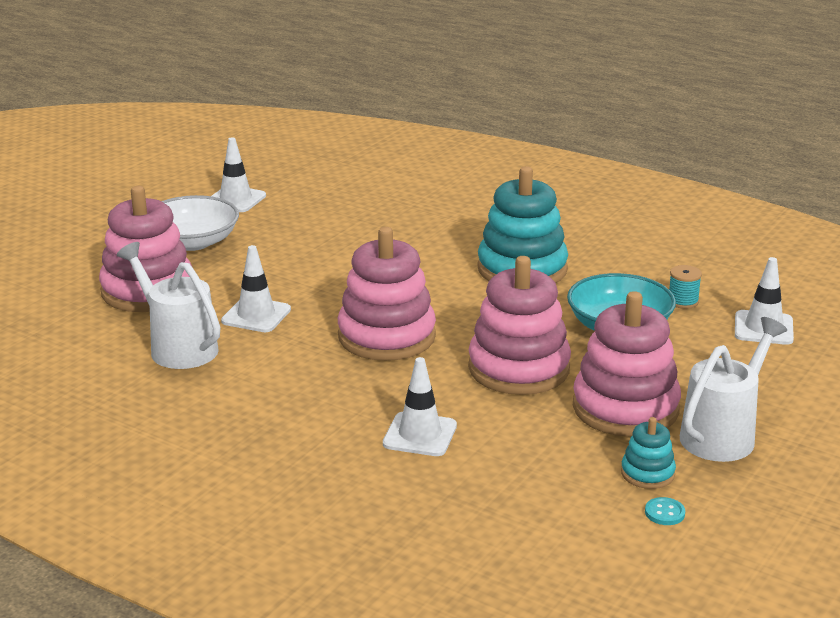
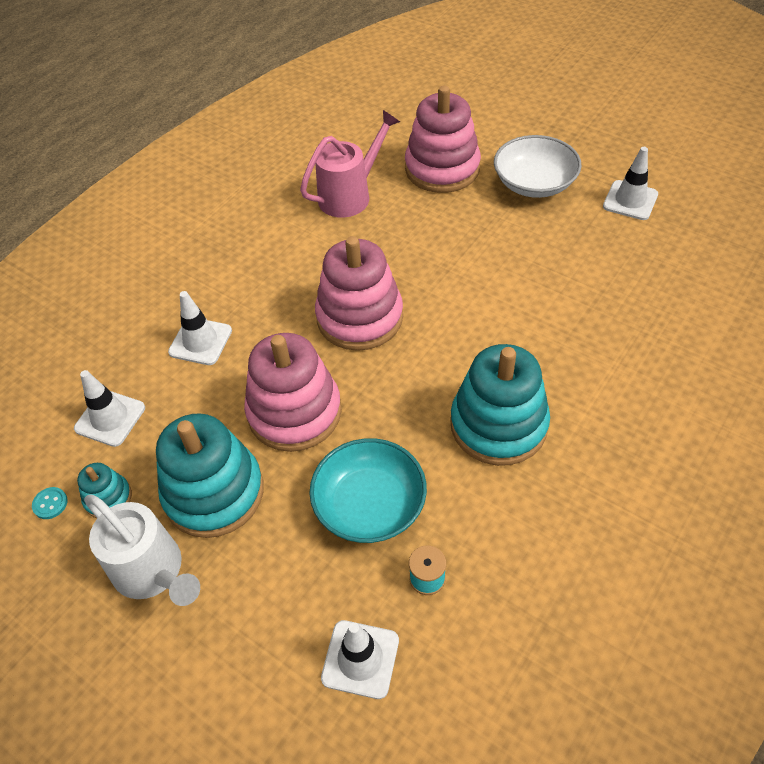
camera: 95 degrees right, 25 degrees up
(177, 347) = (350, 195): white watering can -> pink watering can
(256, 315) = (400, 233): white traffic cone -> white traffic cone (110, 418)
(625, 408) = (214, 492): pink stacking toy -> turquoise stacking toy

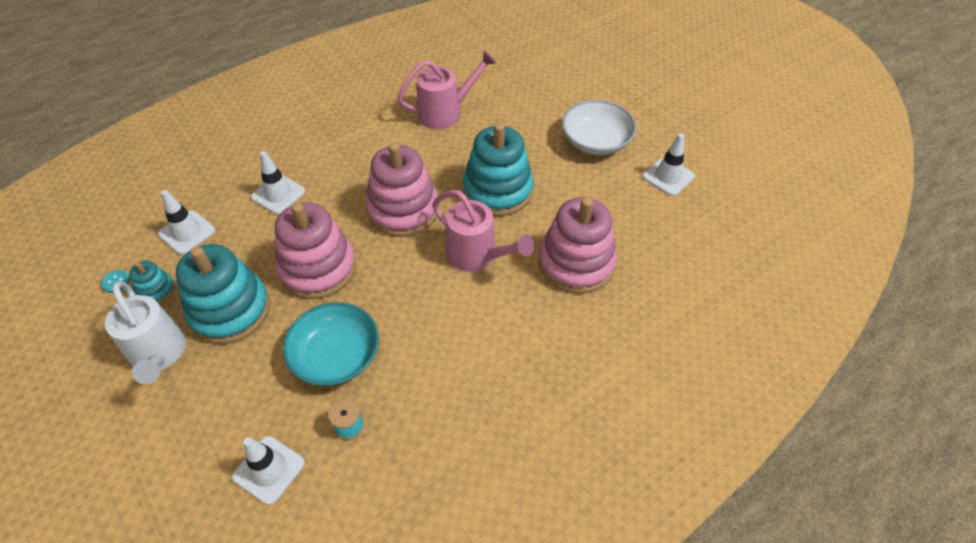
camera: 15 degrees right, 0 degrees up
(442, 168) = (528, 110): pink stacking toy -> pink stacking toy (576, 263)
(471, 344) = (478, 256): none -> pink watering can
(498, 424) = (465, 326): turquoise stacking toy -> turquoise stacking toy (498, 190)

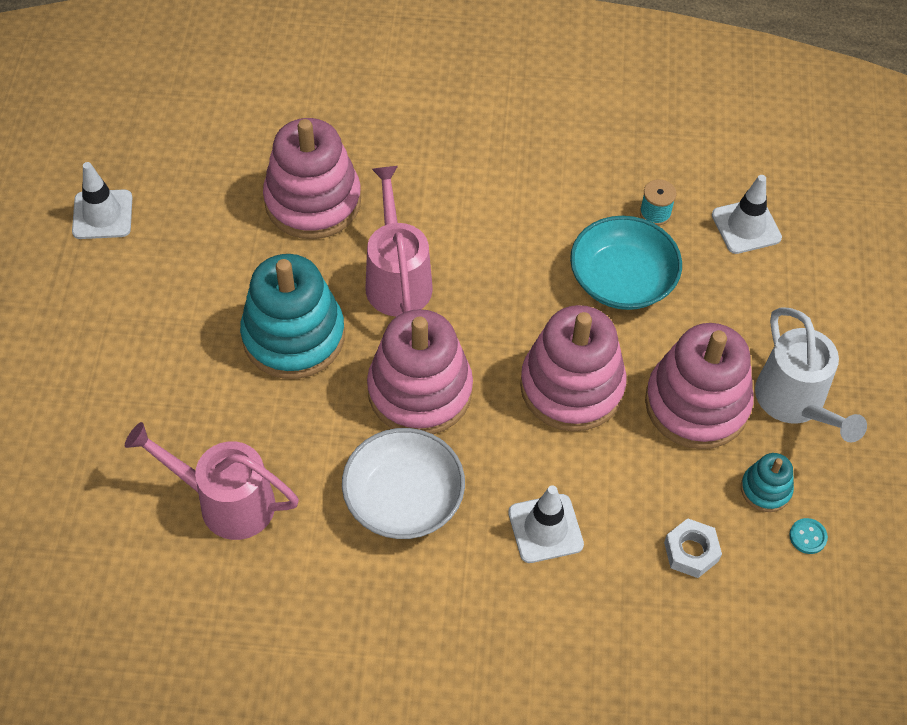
camera: 140 degrees left, 5 degrees up
(159, 355) = (795, 403): white watering can -> white watering can turned 150 degrees clockwise
(187, 232) = (691, 552): white traffic cone -> white nut
(230, 310) = (696, 404): turquoise stacking toy -> pink stacking toy
(596, 141) = (111, 314): white bowl -> white bowl (403, 498)

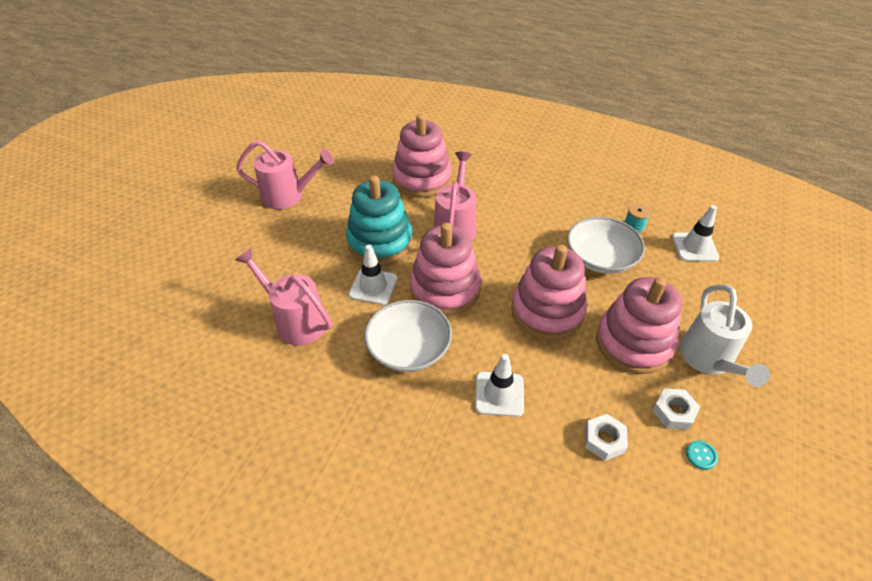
camera: 20 degrees right, 10 degrees down
(102, 215) = (303, 162): white traffic cone -> white traffic cone (373, 286)
(111, 288) = (289, 196): none -> pink watering can
(622, 279) = (600, 258): turquoise bowl -> white bowl
(765, 489) = (673, 412): turquoise stacking toy -> white nut

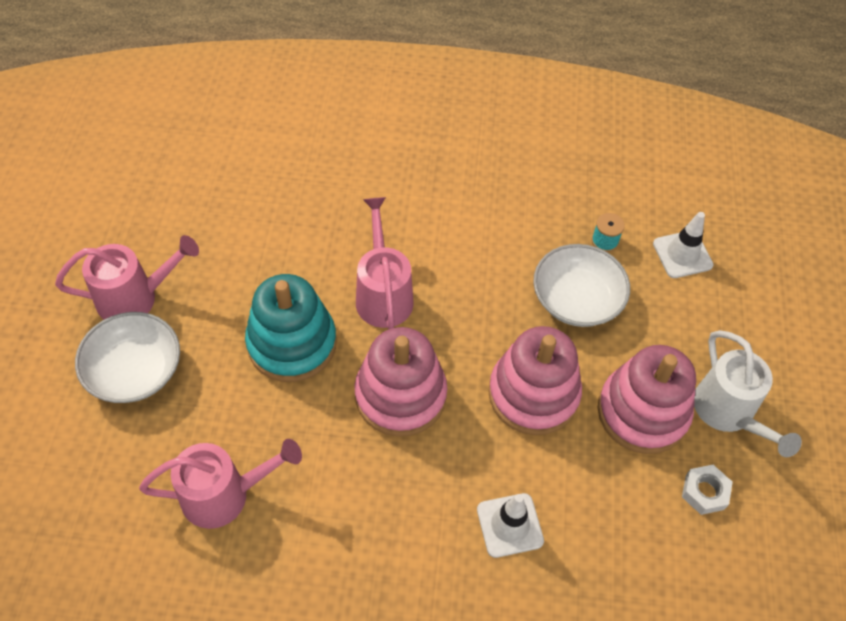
camera: 20 degrees left, 10 degrees up
(295, 321) = (225, 494): pink watering can -> pink watering can turned 150 degrees clockwise
(373, 286) = (308, 416): white traffic cone -> none
(409, 348) = (384, 494): white bowl -> white bowl (134, 370)
(422, 179) = (313, 224): pink stacking toy -> none
(604, 440) = (639, 549): white nut -> none
(701, 455) = (743, 537): turquoise button -> none

